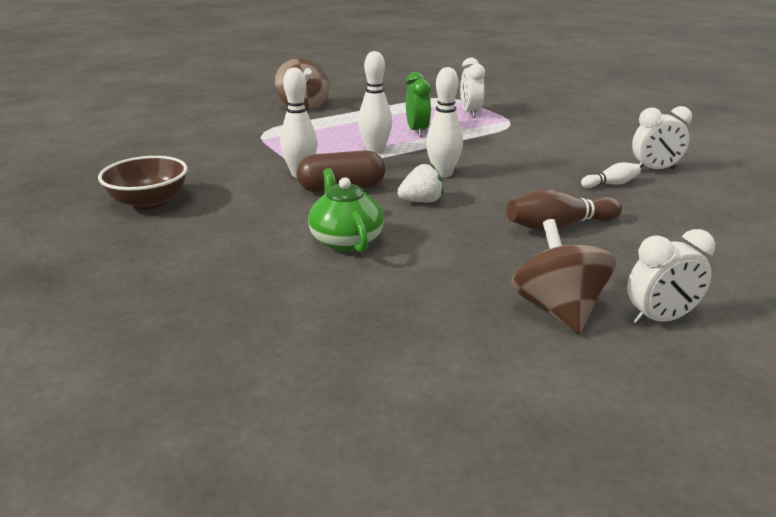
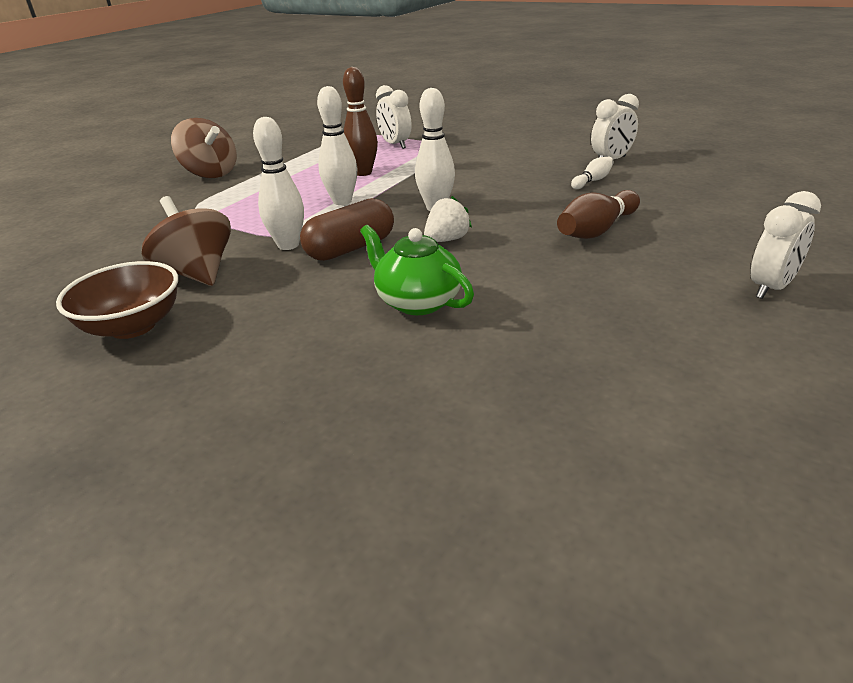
camera: 25 degrees left, 5 degrees up
(417, 131) = (363, 173): green clock -> brown bowling pin
(558, 310) = (687, 307): brown spinning top -> brown spinning top (197, 273)

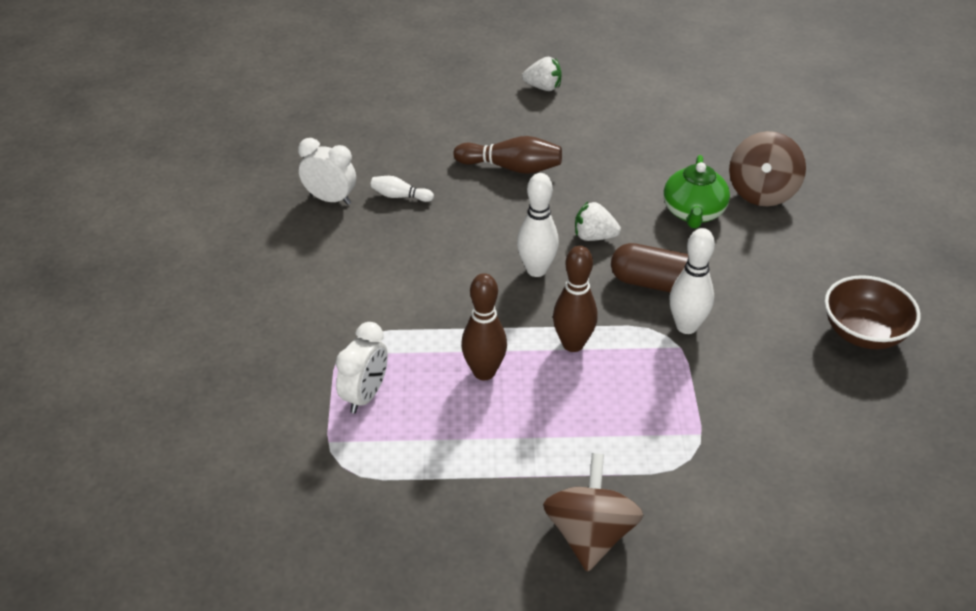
camera: 125 degrees left, 10 degrees up
(197, 273) = (779, 352): brown spinning top -> brown spinning top (762, 192)
(342, 201) = (573, 344): white bowling pin -> brown bowling pin
(770, 288) = (543, 87): white clock -> white strawberry

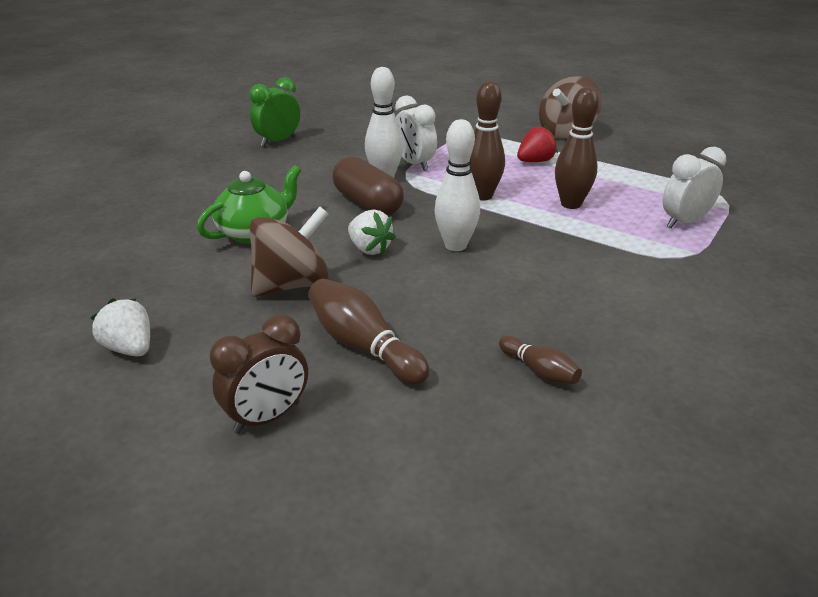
camera: 145 degrees left, 10 degrees down
(330, 199) = (642, 408): white clock -> white clock (414, 164)
(400, 196) = (539, 371): white bowling pin -> brown bowling pin
(515, 116) = (267, 417): none -> brown clock
(543, 87) = (159, 450): white strawberry -> white strawberry (130, 348)
(573, 436) = (535, 161): none -> red strawberry
(762, 192) = (171, 224): brown spinning top -> brown spinning top (292, 284)
(863, 333) = (278, 141): brown bowl -> green clock

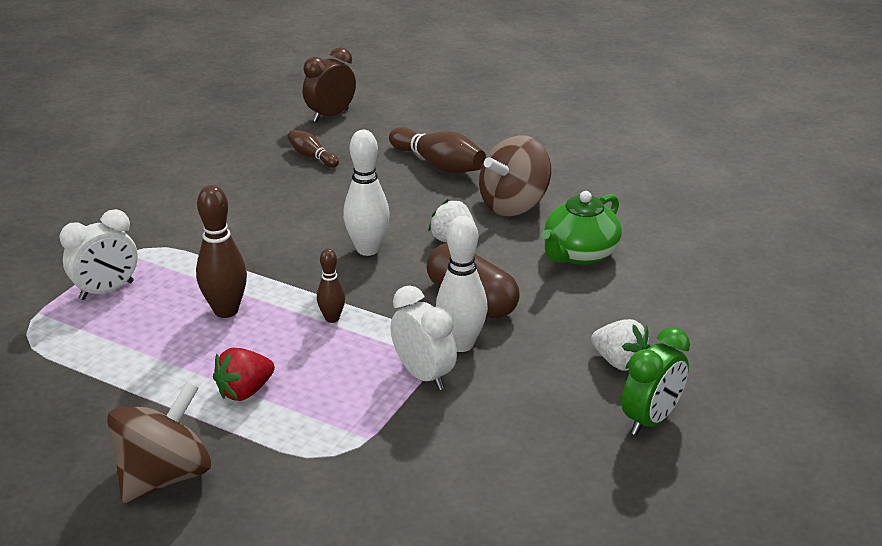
camera: 175 degrees right, 0 degrees up
(130, 348) = (608, 156): white strawberry -> white strawberry (619, 362)
(267, 417) = (488, 127): brown clock -> brown clock (330, 115)
(482, 196) = (332, 318): brown bowling pin -> brown bowling pin, size x0.57

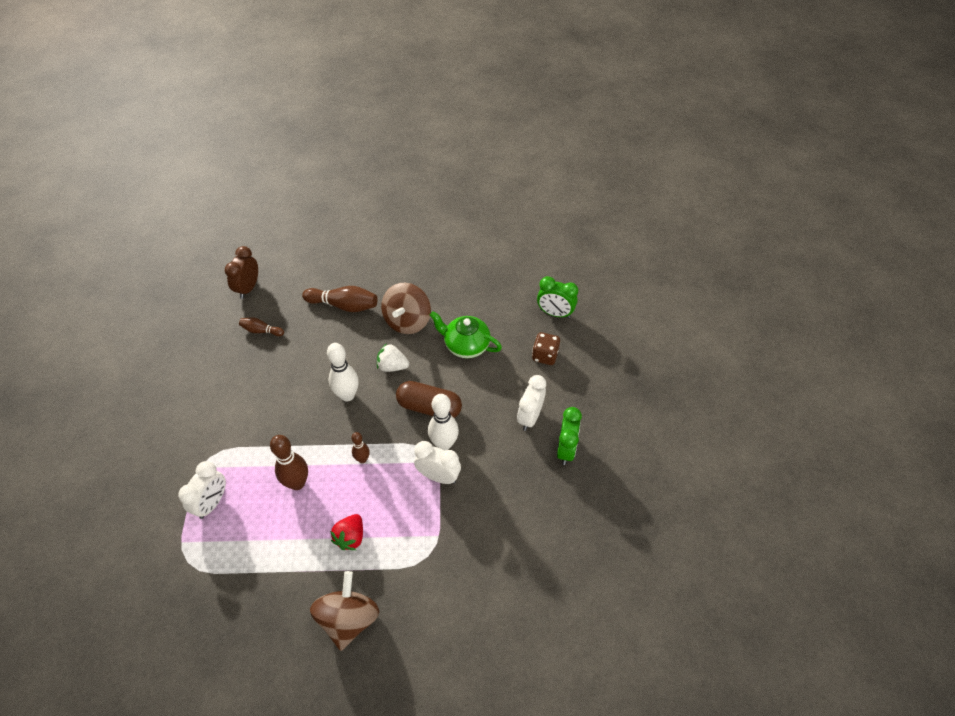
camera: 30 degrees left, 20 degrees up
(579, 254) = (465, 345): green teapot -> green teapot turned 105 degrees clockwise
(619, 362) = (529, 417): white strawberry -> white clock
(698, 303) = (545, 356): none -> brown dice
(751, 263) = (555, 313): none -> green clock

